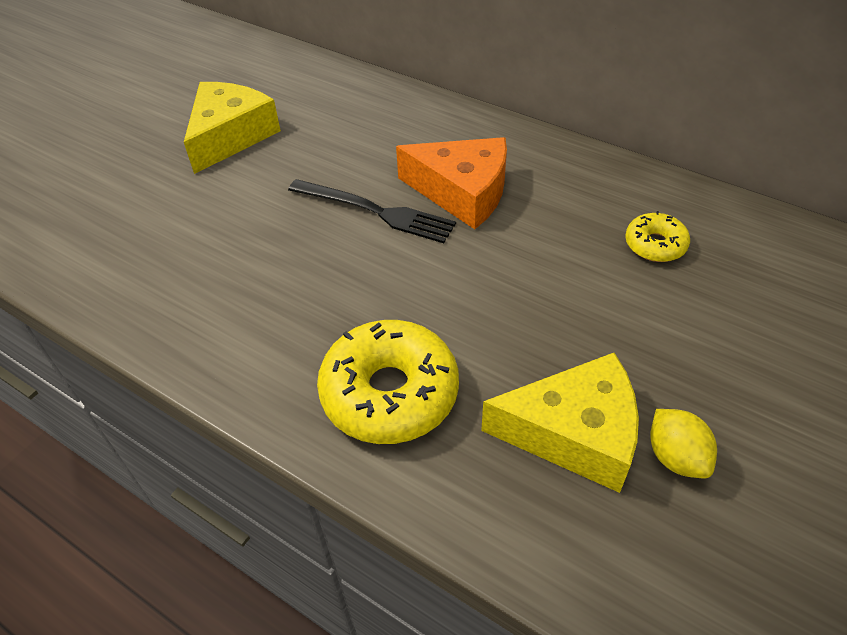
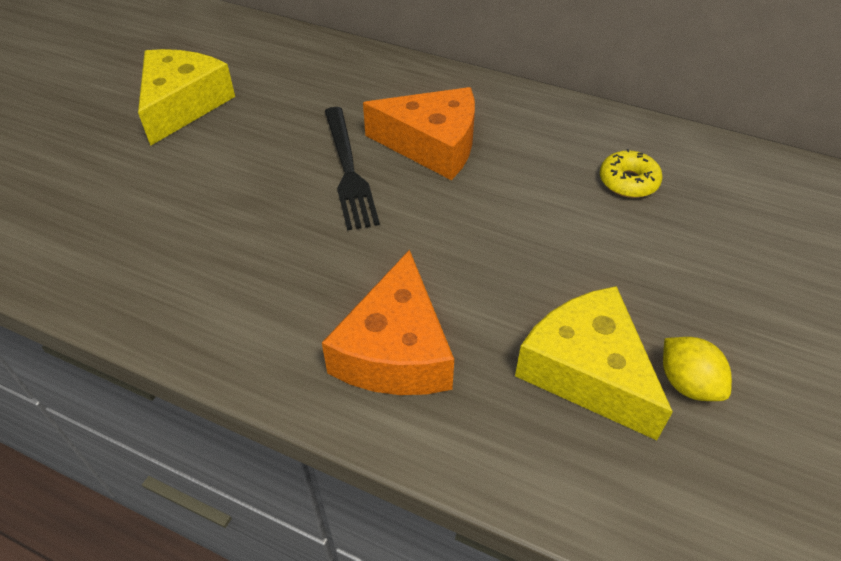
camera: 10 degrees left, 0 degrees up
(375, 211) = (348, 170): black fork -> black fork turned 60 degrees clockwise
(389, 393) = (395, 350): yellow donut -> orange cheese
(574, 433) = (586, 371): yellow cheese -> yellow cheese turned 120 degrees counterclockwise

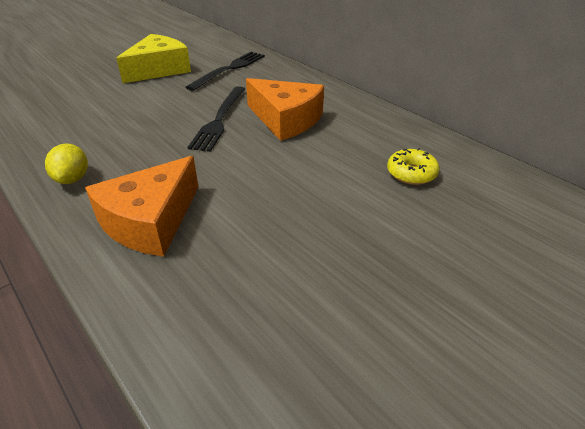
camera: 25 degrees right, 10 degrees down
(288, 78) = (229, 69): none -> black fork
(586, 371) = (270, 280): yellow cheese -> none
(687, 383) = (346, 318): yellow lemon -> yellow lemon (72, 179)

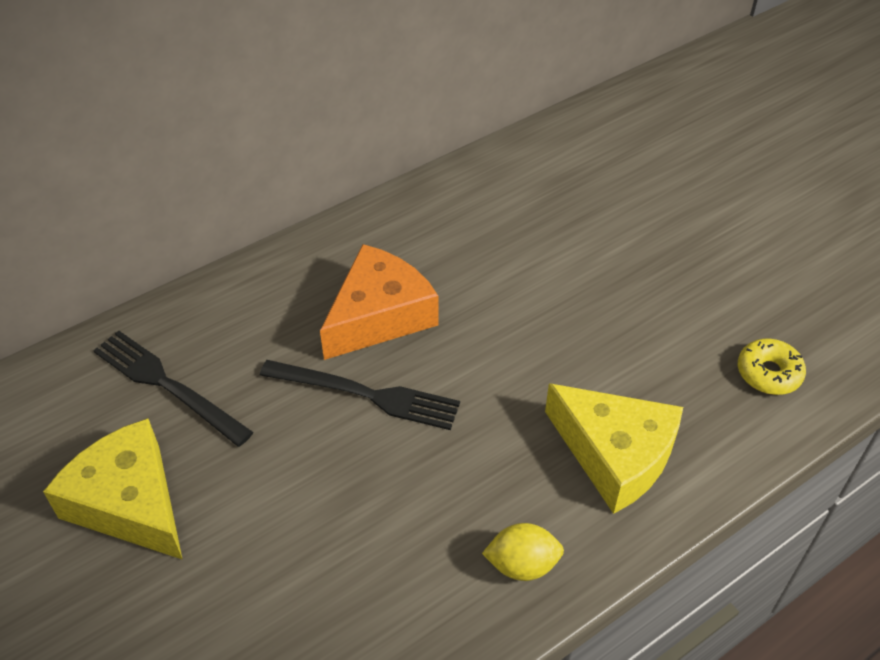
camera: 85 degrees left, 10 degrees up
(150, 221) = (615, 455): orange cheese -> yellow cheese
(411, 173) = (524, 215): yellow donut -> yellow donut (768, 373)

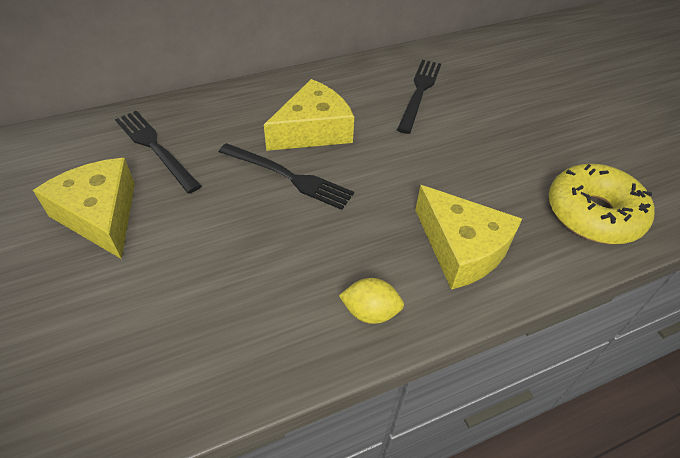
camera: 10 degrees right, 0 degrees up
(379, 315) = (313, 130): orange cheese -> yellow cheese
(510, 226) = (419, 92): none -> black fork
(768, 373) = (593, 214): yellow donut -> yellow donut, size x1.90

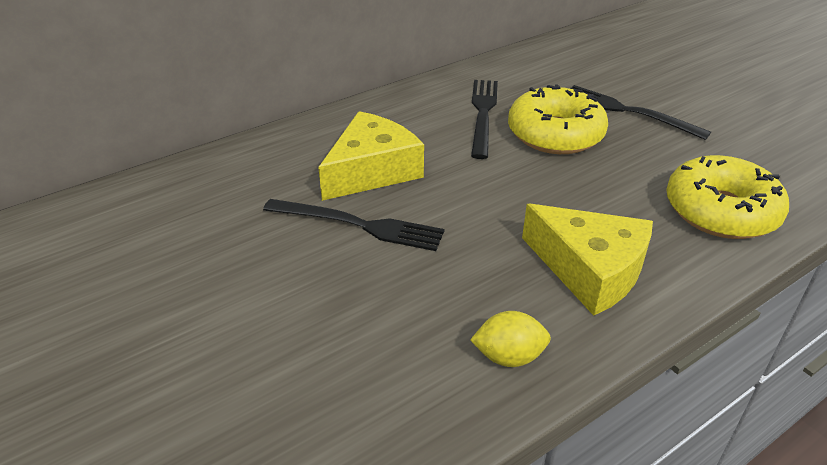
camera: 10 degrees left, 10 degrees down
(100, 215) = (131, 305): yellow cheese -> none
(155, 148) = (180, 217): black fork -> black fork (628, 111)
(474, 120) = (555, 134): none -> yellow donut

